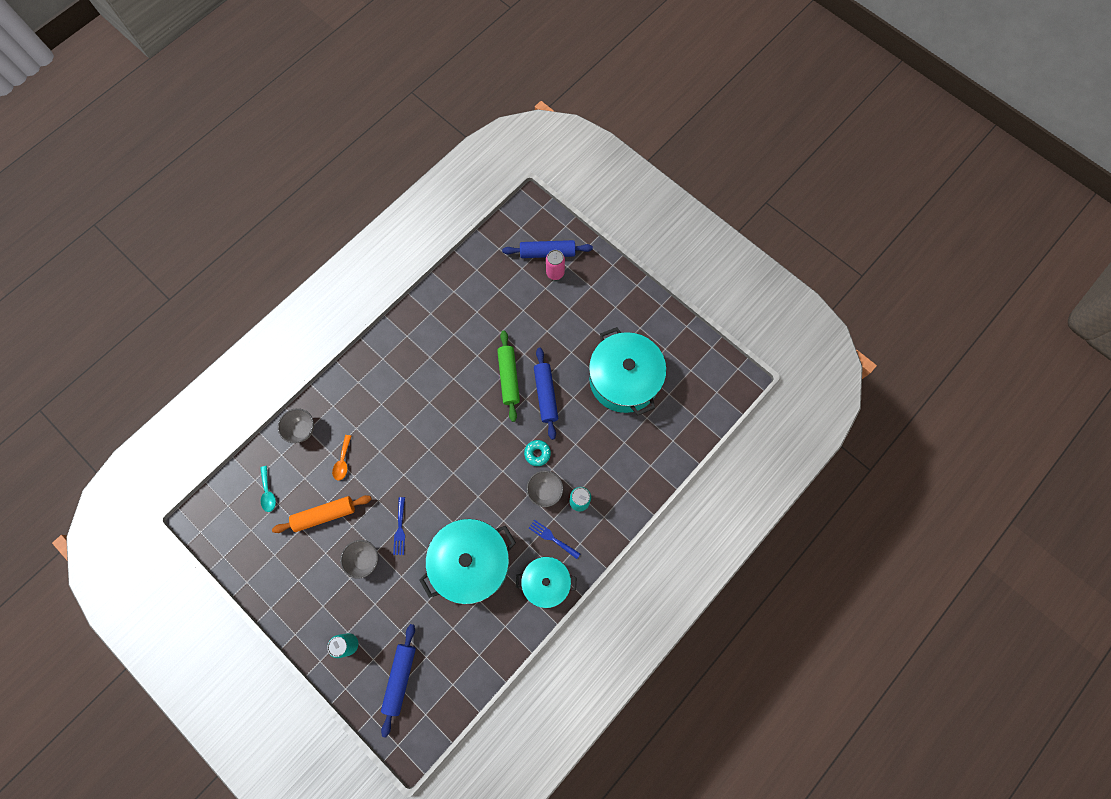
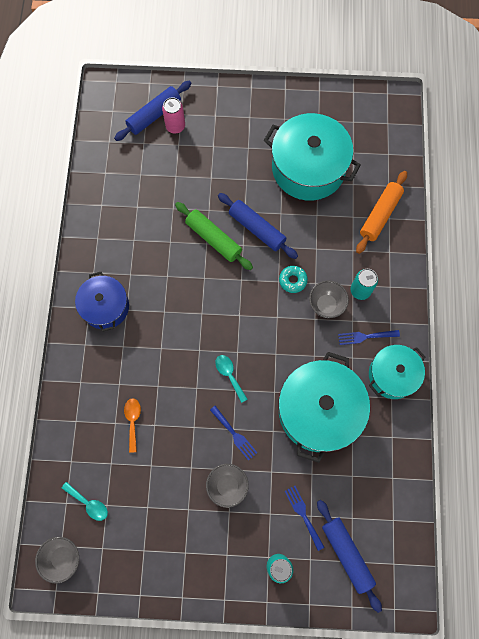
camera: 40 degrees left, 0 degrees up
(302, 430) = (70, 425): grey bowl -> grey bowl (63, 558)
(324, 515) = (158, 478): orange rolling pin -> orange rolling pin (380, 215)
(343, 461) = (133, 421): orange spoon -> orange spoon turned 150 degrees counterclockwise
(394, 367) = (105, 307): none -> blue pot
(396, 625) = (303, 514): none -> blue fork
(433, 484) = (229, 375): none -> turquoise spoon

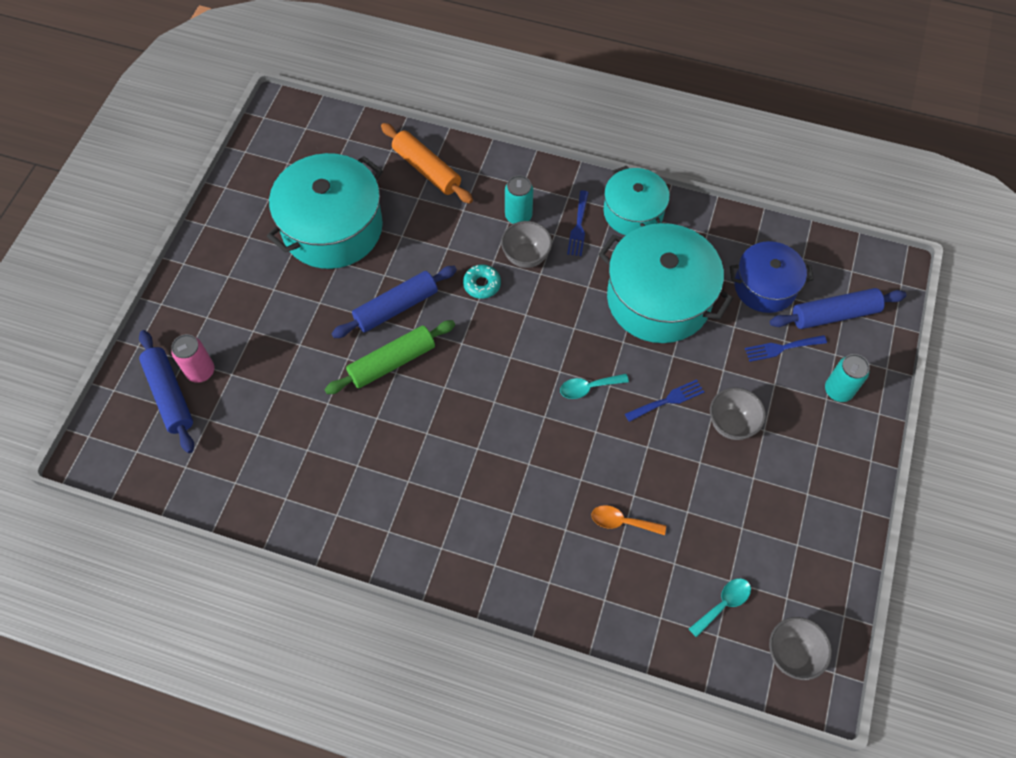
camera: 75 degrees left, 10 degrees down
(105, 307) = (446, 524): blue pot -> blue pot (765, 286)

